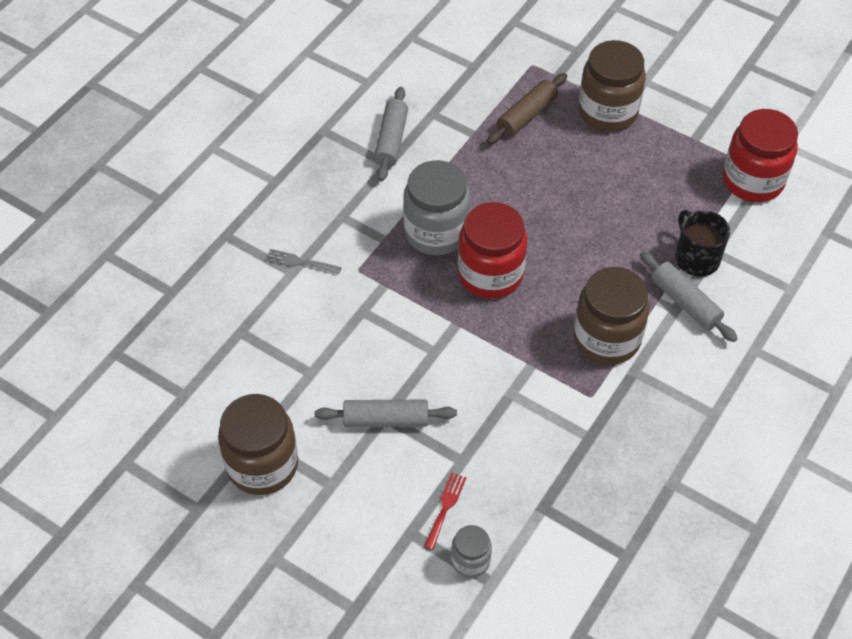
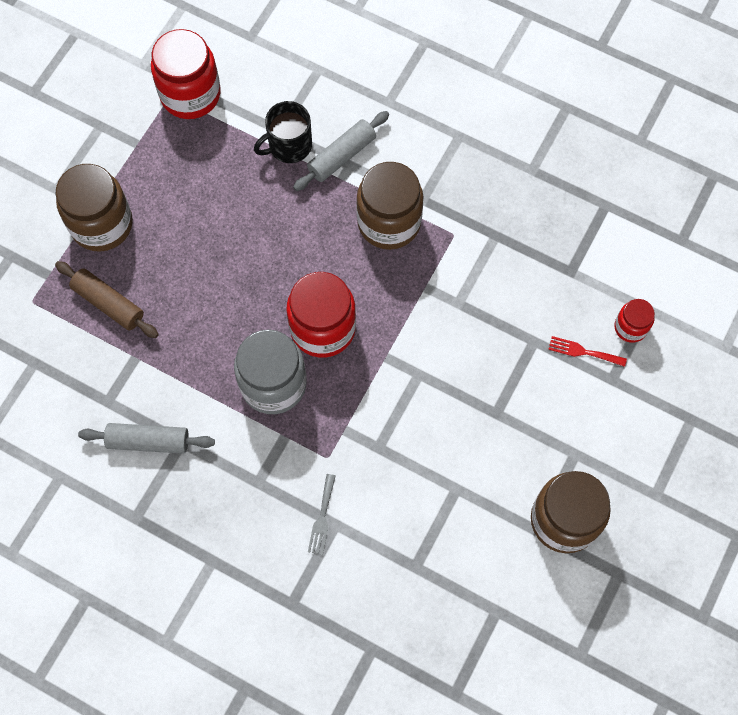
camera: 95 degrees left, 15 degrees up
(386, 419) = (500, 411): grey rolling pin -> none
(470, 560) = (630, 327): grey jar -> red jar

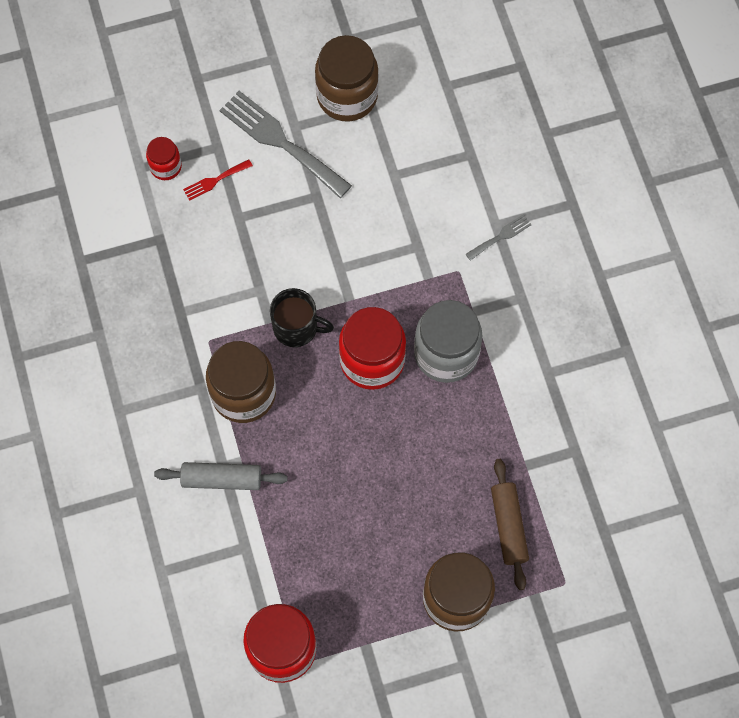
camera: 135 degrees left, 0 degrees up
(148, 441) = (571, 394): grey rolling pin -> none
(289, 146) = (251, 527): black mug -> black mug (296, 327)
(571, 430) = (280, 141): none -> grey fork
(583, 352) = (215, 180): red fork -> red fork turned 90 degrees clockwise

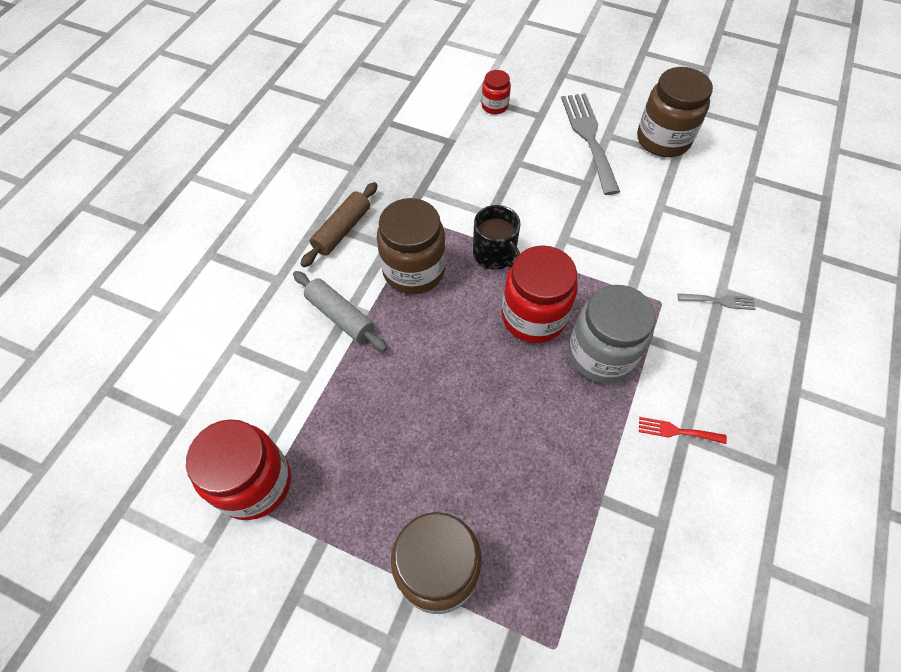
camera: 40 degrees right, 10 degrees down
(215, 180) = (520, 132): red fork -> red fork (677, 431)
(508, 526) = (542, 543): brown rolling pin -> brown rolling pin (342, 230)

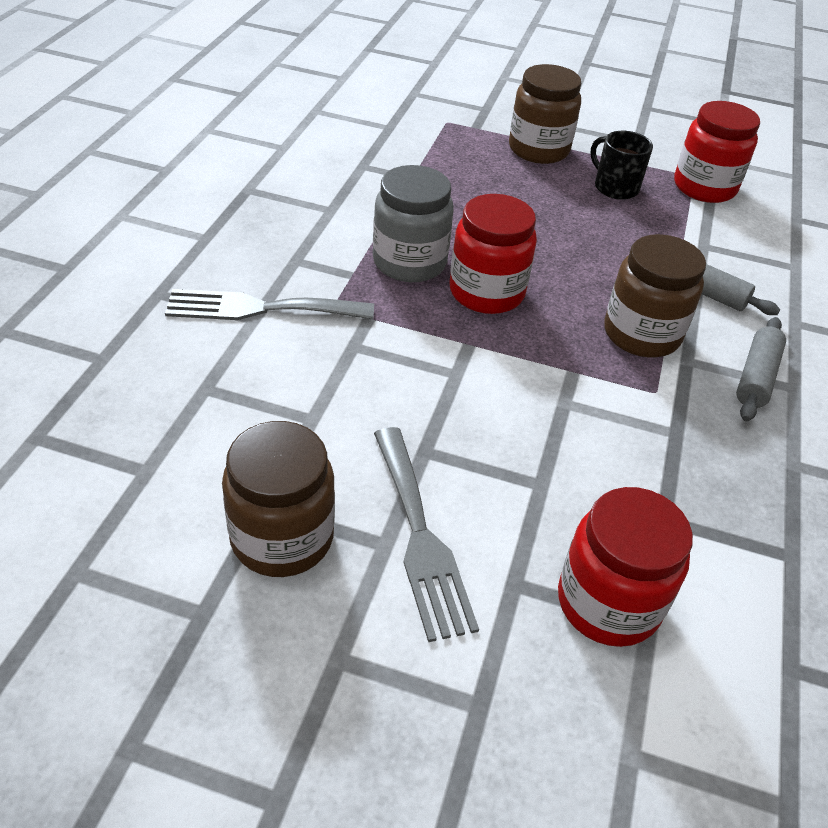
camera: 170 degrees right, 15 degrees down
(342, 230) = (756, 377): brown rolling pin -> grey rolling pin
(494, 106) = (608, 603): red jar -> red jar, size x1.93
(495, 254) = (546, 352): black mug -> black mug (615, 187)
(677, 431) = (338, 212): red fork -> none
(719, 301) = (260, 308): grey fork -> grey fork, size x2.16

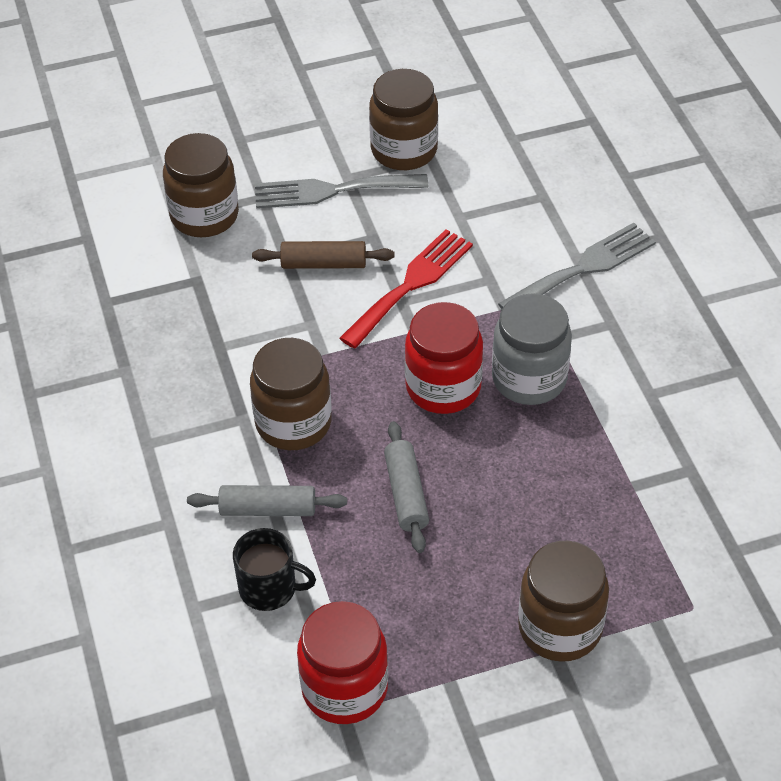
camera: 150 degrees right, 5 degrees up
(420, 537) = (332, 191): grey fork -> grey fork turned 45 degrees counterclockwise
(433, 383) = (411, 284): none -> red fork
(504, 454) = (324, 264): none -> brown rolling pin
(608, 603) = (204, 216): red jar -> brown jar
(615, 187) = (436, 616): black mug -> black mug (269, 588)
(756, 377) = (181, 435): grey rolling pin -> grey rolling pin (406, 494)

